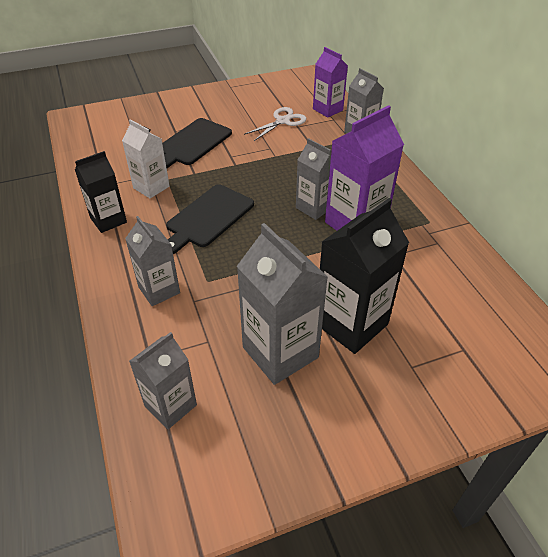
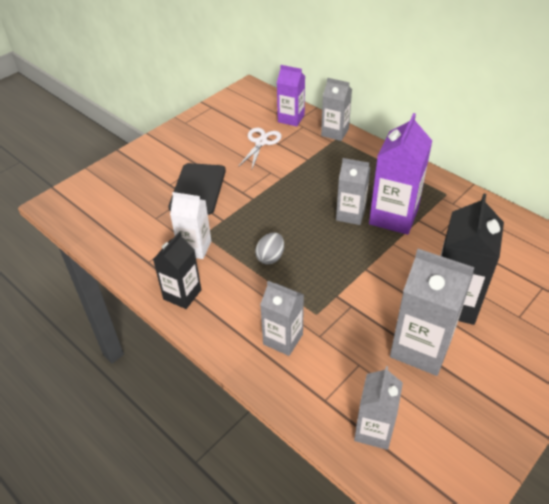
camera: 25 degrees left, 0 degrees up
(208, 218) = (270, 257): black cutting board -> grey egg

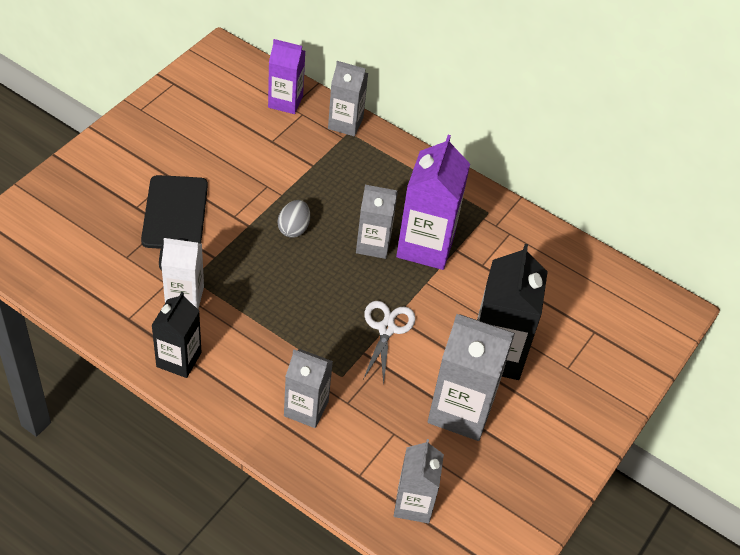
camera: 15 degrees left, 5 degrees up
(261, 142) = (249, 140): white scissors -> white scissors (386, 329)
(270, 257) = (280, 306): grey egg -> grey egg (294, 228)

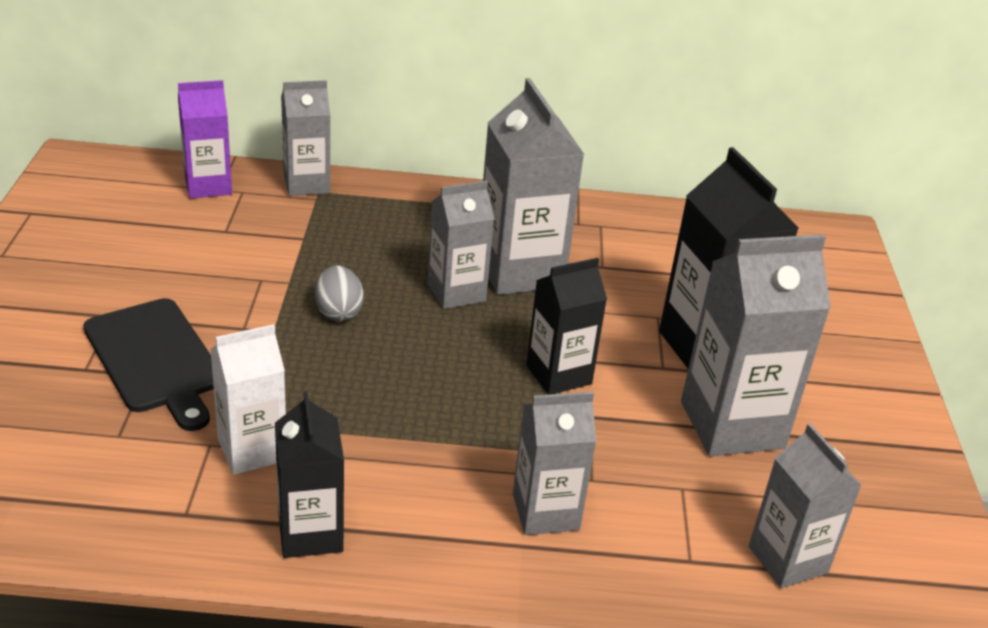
camera: 30 degrees left, 15 degrees down
(386, 329) = (558, 374): white scissors -> black carton
(425, 246) = (520, 271): purple carton -> grey carton

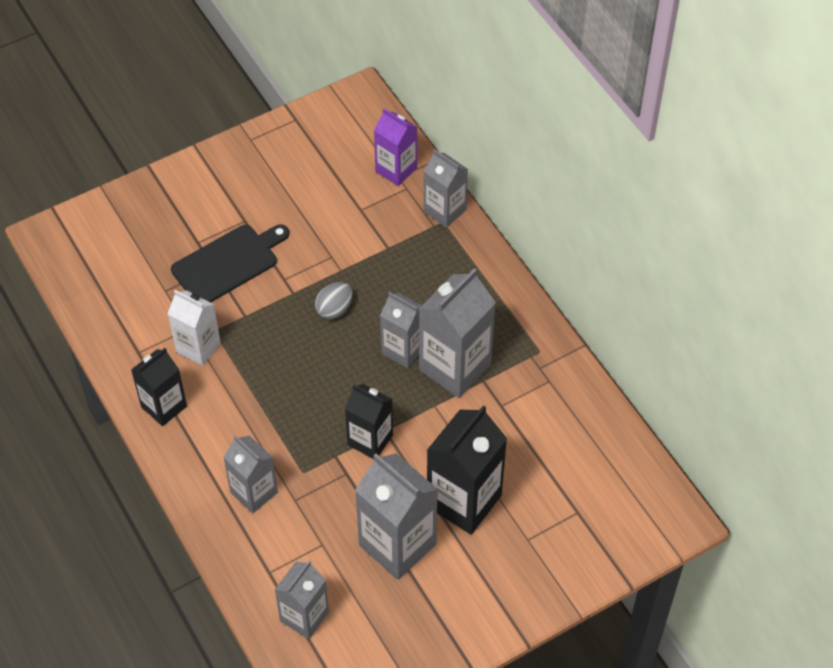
camera: 60 degrees right, 20 degrees up
(156, 359) = (228, 263): black cutting board -> black cutting board turned 150 degrees counterclockwise

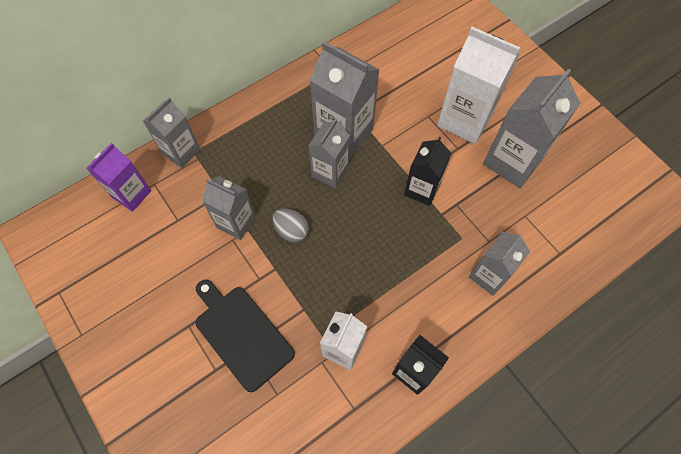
camera: 95 degrees left, 10 degrees up
(304, 616) = (591, 222): grey carton -> grey carton (236, 222)
(464, 501) = (465, 119): black carton -> white carton

